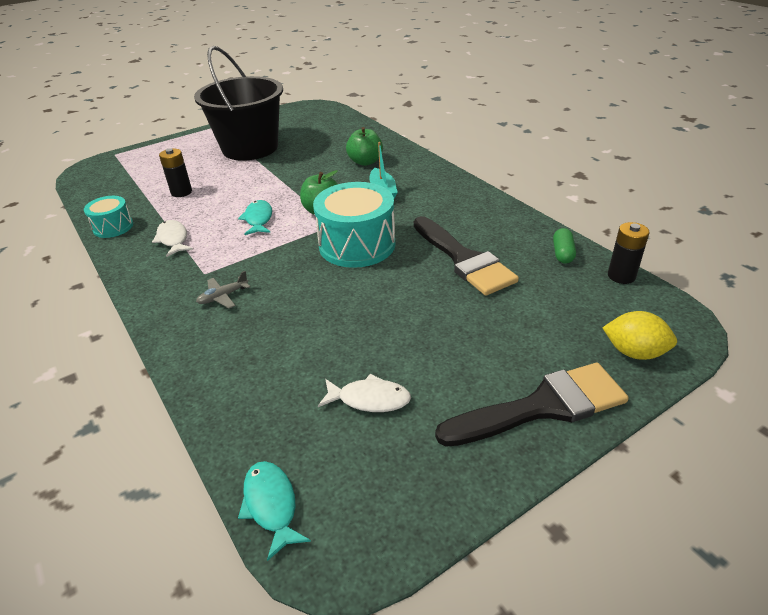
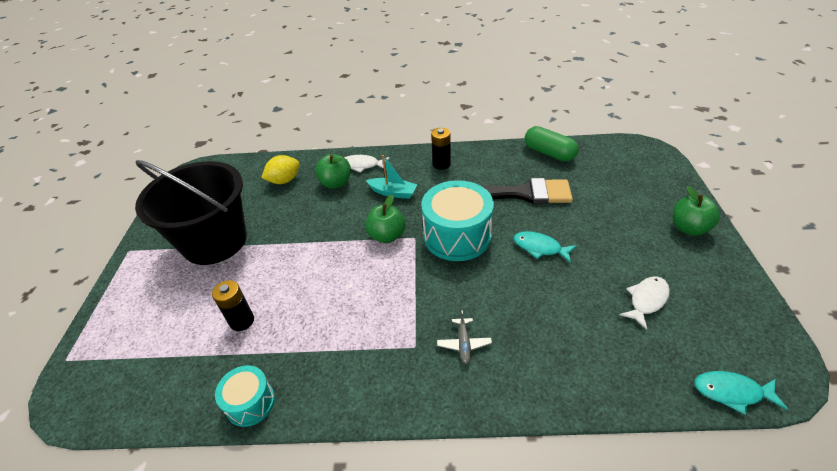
camera: 55 degrees left, 5 degrees up
(173, 239) = (331, 354): white fish -> white fish (362, 165)
(258, 219) = (358, 279): turquoise fish -> turquoise fish (540, 248)
(542, 407) = (688, 228): black brush -> green apple
(562, 253) = (549, 153): green capsule -> green capsule, size x1.67
(621, 276) = (588, 145): black battery -> black battery (441, 164)
(634, 352) = (659, 174): yellow lemon -> yellow lemon (284, 180)

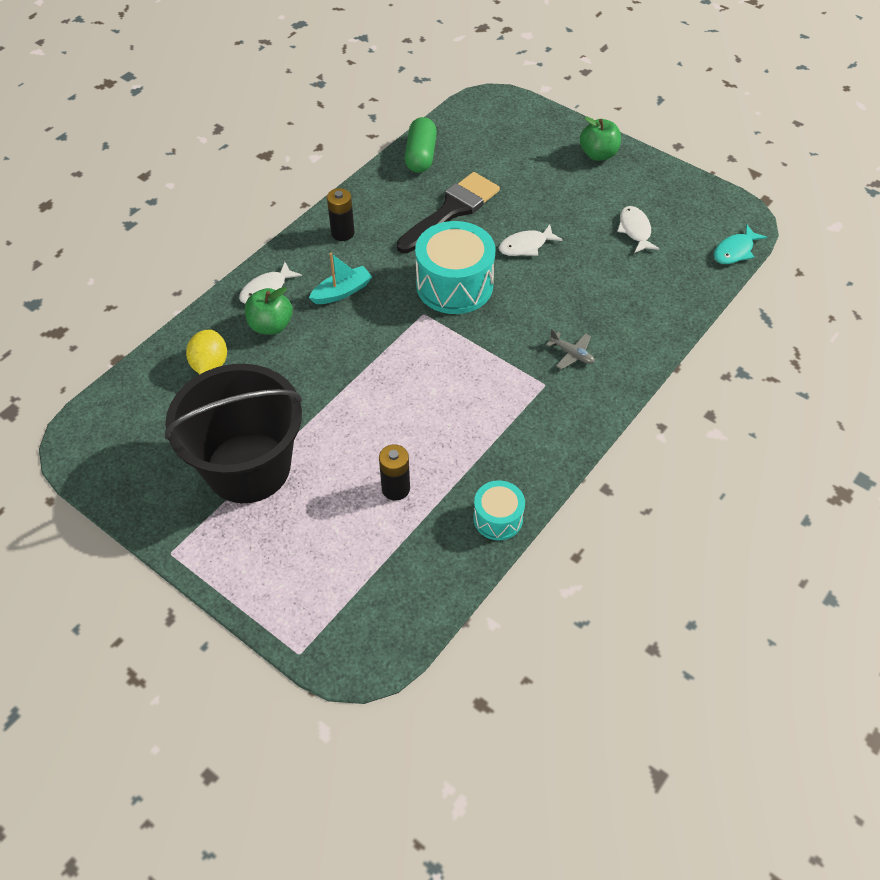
camera: 55 degrees left, 10 degrees up
(387, 236) = (399, 331): green apple -> none
(540, 248) = (525, 246): turquoise fish -> white fish
(549, 153) = (420, 156): green capsule -> green capsule turned 75 degrees counterclockwise

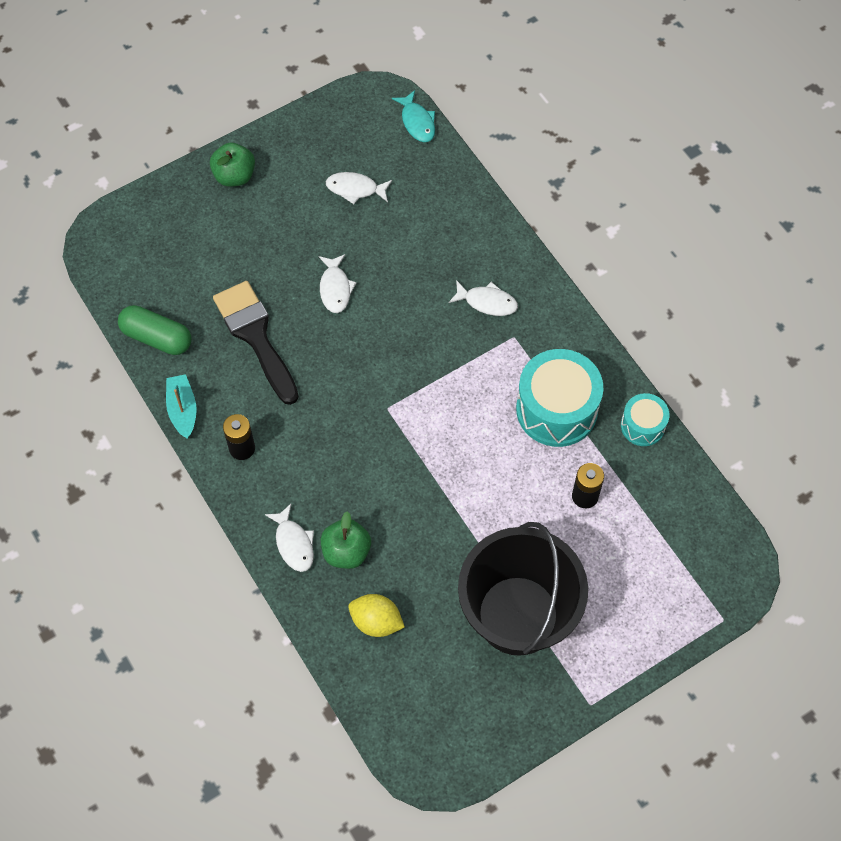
camera: 70 degrees left, 10 degrees up
(342, 292) = (327, 473): turquoise boat -> turquoise boat (182, 410)
(454, 285) = (361, 369): turquoise drum -> turquoise drum (556, 409)
(572, 354) = (487, 302): grey plane -> white fish

